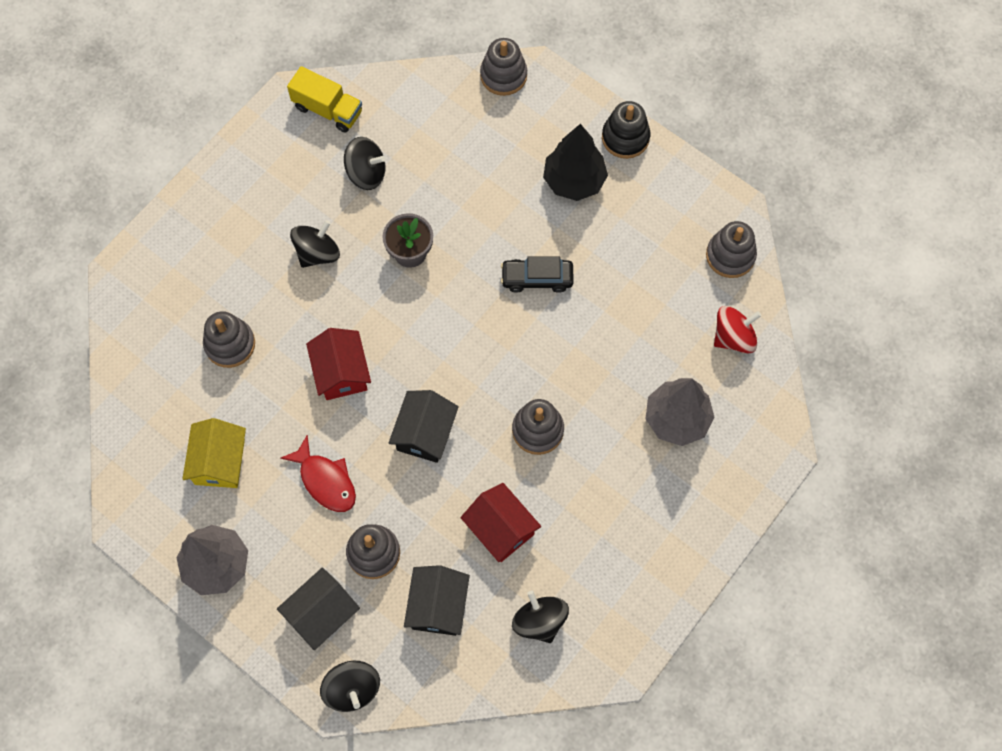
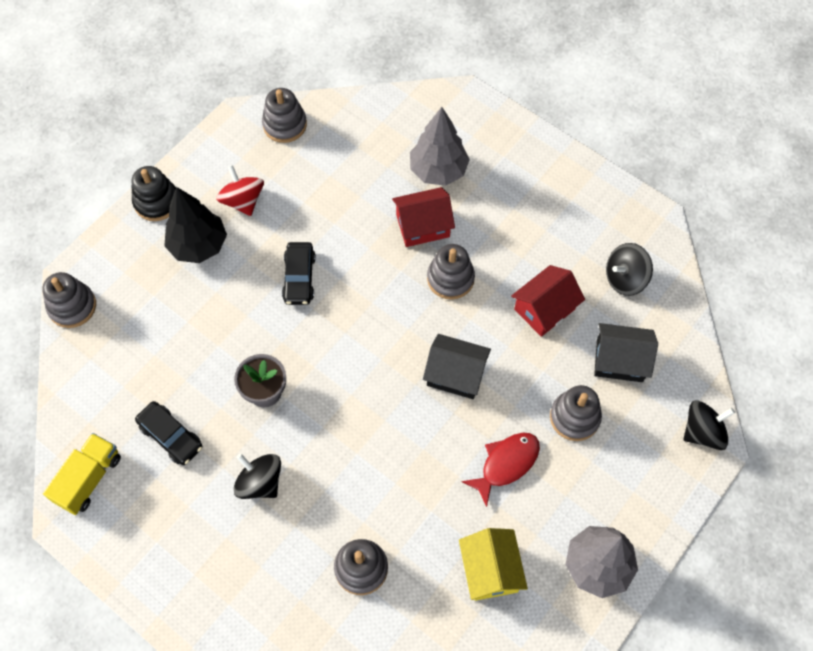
camera: 90 degrees left, 5 degrees down
(220, 461) = (490, 570): yellow house -> yellow house turned 75 degrees clockwise
(322, 613) = (636, 462): black house -> none
(341, 372) = (393, 453): red house -> red house (423, 226)
(366, 173) = (171, 436): black spinning top -> black car
(733, 337) = (362, 126): red spinning top -> red spinning top (243, 201)

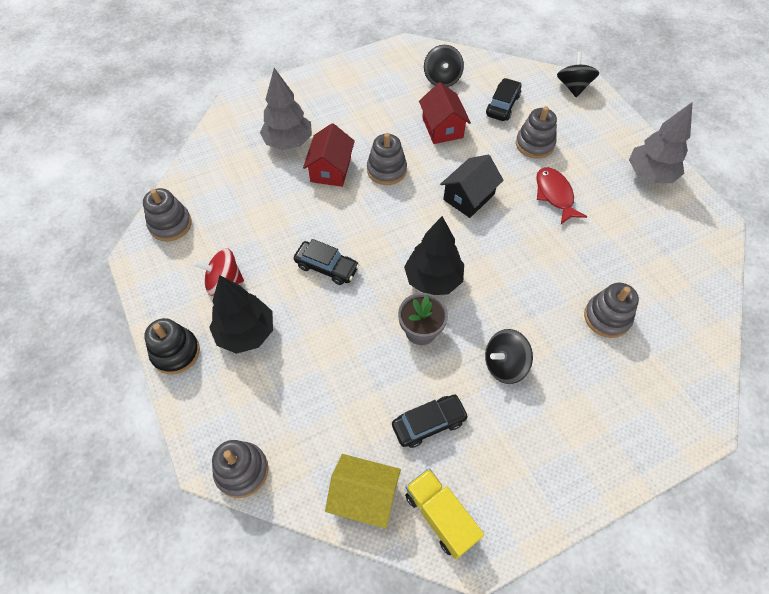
camera: 65 degrees left, 5 degrees down
(329, 380) = (433, 280): none -> black tree
(490, 570) = (634, 235): yellow house -> yellow house (364, 496)
(619, 360) = (502, 105): black house -> black car

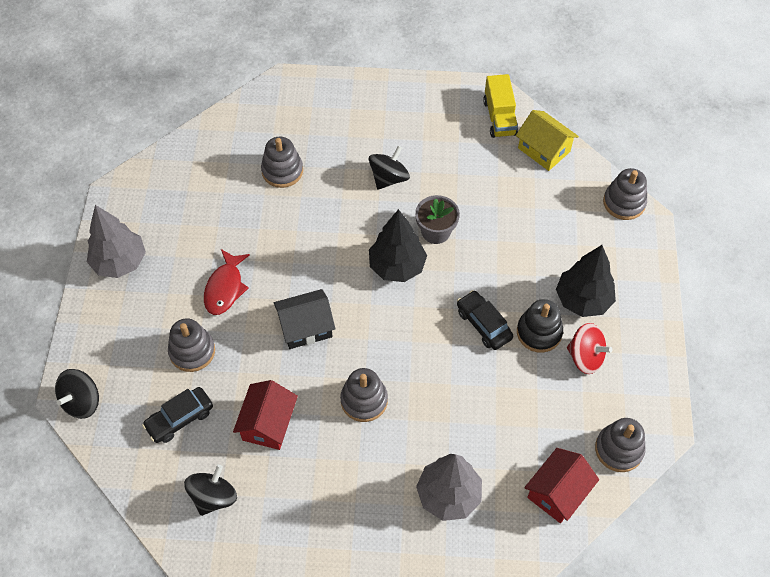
camera: 150 degrees left, 0 degrees up
(176, 352) = (649, 312): black stacking toy -> black stacking toy (539, 332)
(331, 169) = (421, 432): red house -> red house (557, 492)
(429, 423) = (472, 168): black car -> none
(504, 364) = (389, 178): black spinning top -> black spinning top turned 60 degrees counterclockwise

